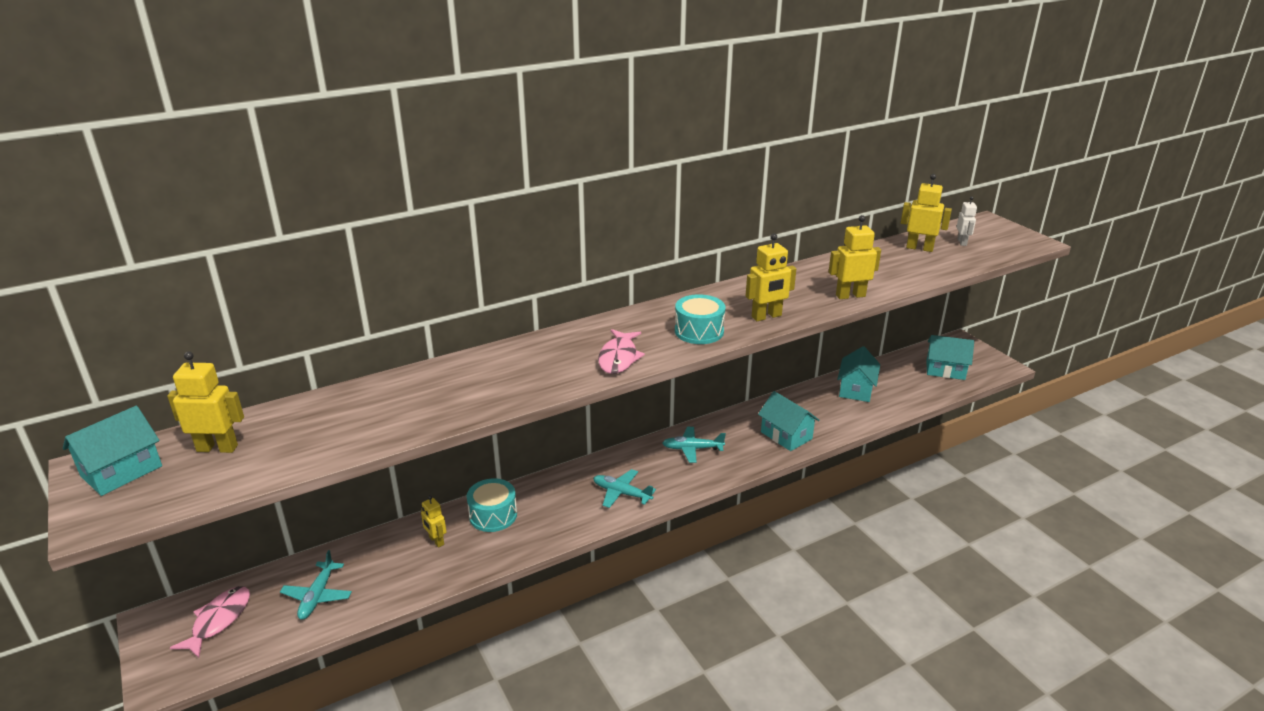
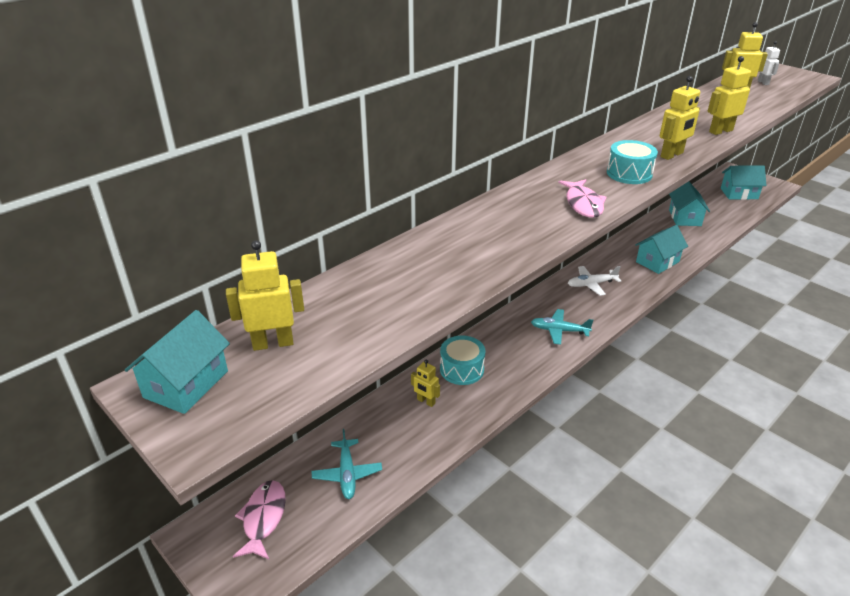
camera: 15 degrees left, 5 degrees up
(692, 449) = (591, 284): turquoise plane -> white plane
(786, 435) = (657, 262): turquoise house -> turquoise house turned 75 degrees counterclockwise

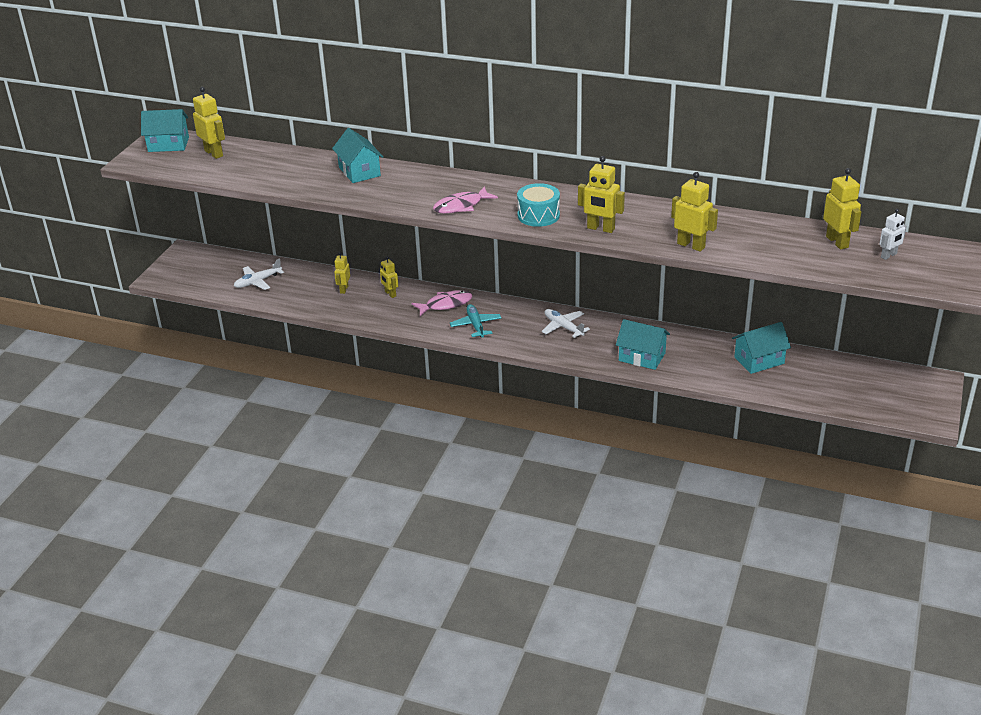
camera: 65 degrees right, 0 degrees up
(263, 518) = (208, 267): pink fish -> pink fish (446, 304)
(347, 474) = (258, 282): turquoise plane -> white plane
(462, 369) = (390, 294): turquoise drum -> yellow robot
(739, 193) = (869, 391): turquoise house -> turquoise house (359, 171)

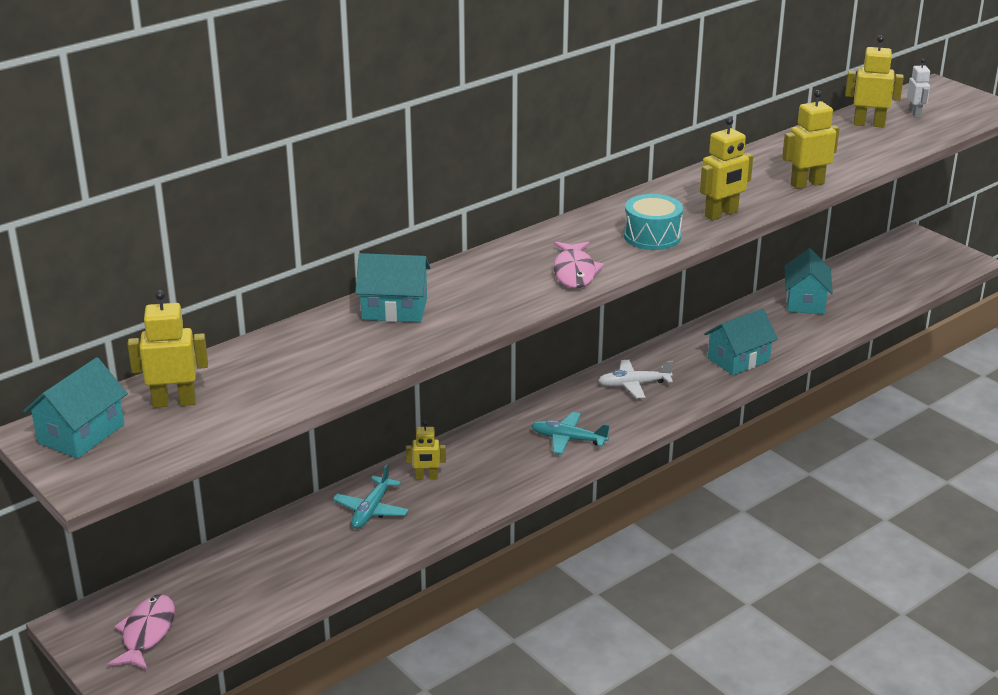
camera: 60 degrees left, 5 degrees down
(258, 282) = (259, 579): white plane -> none
(344, 289) = (371, 510): yellow robot -> turquoise plane
(446, 304) = (499, 445): pink fish -> pink fish (147, 633)

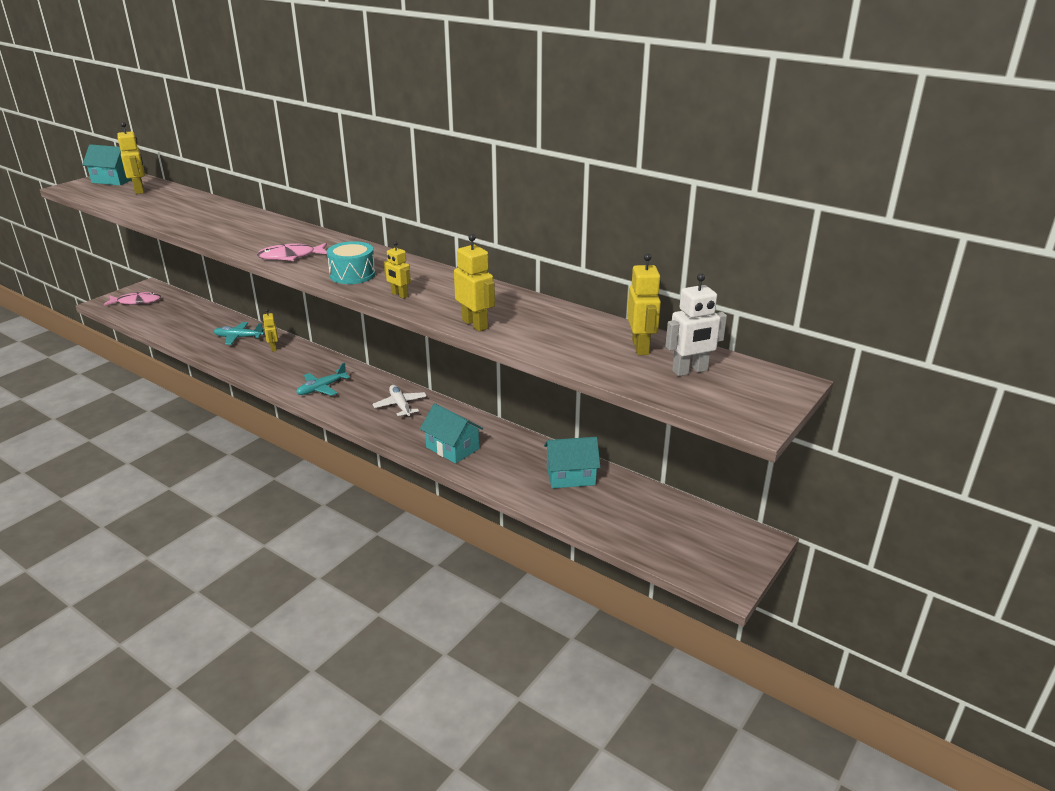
camera: 75 degrees right, 0 degrees up
(394, 309) = (237, 218): turquoise house -> none
(568, 439) = (321, 388): turquoise plane -> turquoise plane turned 135 degrees counterclockwise
(721, 214) = (399, 295): yellow robot -> yellow robot, size x0.64
(915, 114) = (690, 371): white robot -> white robot, size x1.57

